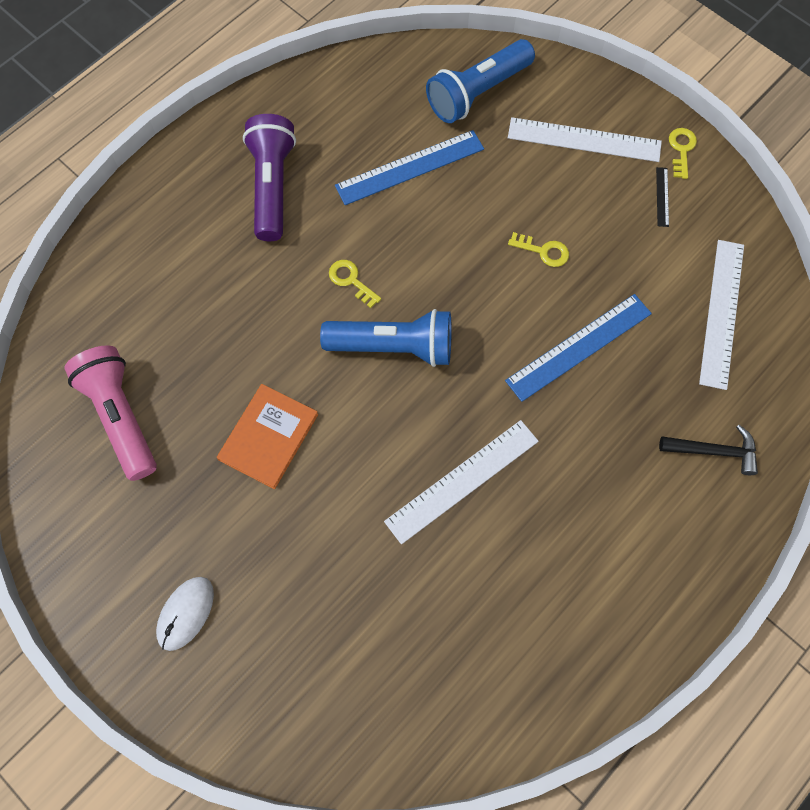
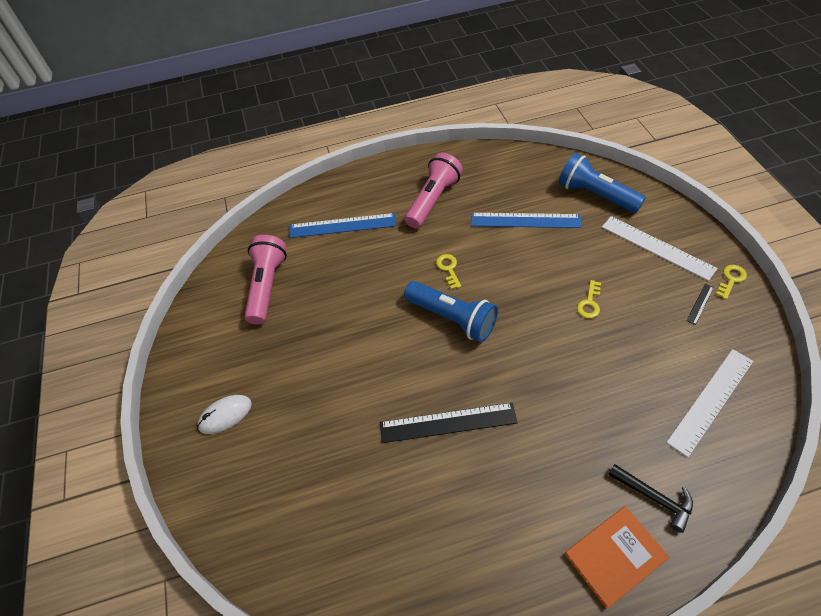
camera: 35 degrees right, 15 degrees down
(268, 437) = (341, 336): orange book -> orange book (615, 556)
(272, 186) = (433, 200): purple flashlight -> pink flashlight
(462, 480) = (448, 422): white ruler -> black ruler
(477, 93) = (595, 195): blue flashlight -> blue flashlight turned 45 degrees clockwise
(543, 251) = (589, 303): yellow key -> yellow key turned 60 degrees clockwise
(578, 346) = (582, 374): blue ruler -> blue ruler (342, 225)

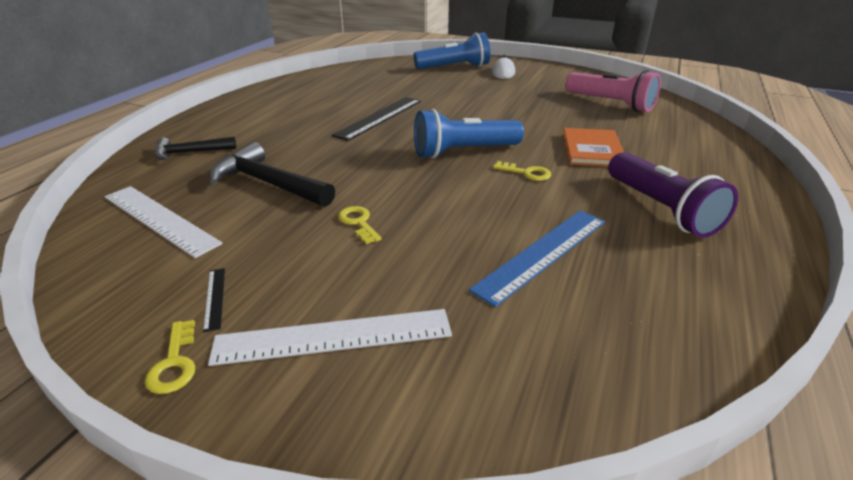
camera: 125 degrees right, 20 degrees down
(342, 225) = (664, 148): blue ruler -> none
(433, 200) = (661, 209): pink flashlight -> purple flashlight
(595, 195) = (519, 358): blue flashlight -> blue flashlight (454, 67)
(615, 388) = (269, 183): none -> black hammer
(615, 556) = (205, 126): orange book -> orange book (592, 150)
(711, 400) = (159, 219): white ruler -> white ruler turned 45 degrees counterclockwise

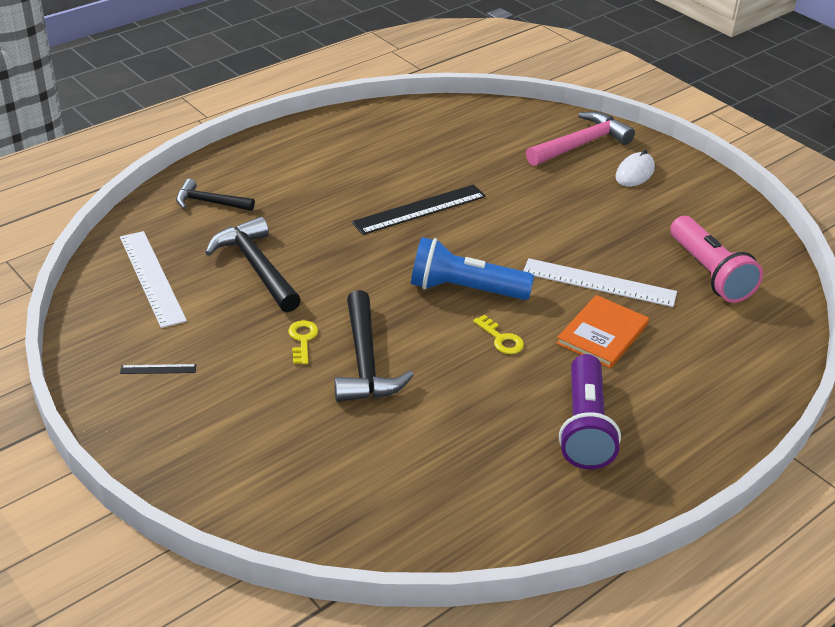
camera: 25 degrees right, 5 degrees up
(174, 363) = (112, 408): yellow key -> none
(214, 298) = (158, 369): black ruler -> black ruler turned 75 degrees clockwise
(333, 337) = (218, 431): white ruler -> white ruler (599, 283)
(433, 221) = (365, 361): none -> black hammer
(454, 67) = (581, 144): blue flashlight -> pink hammer
(543, 253) = (427, 427): blue ruler -> none

